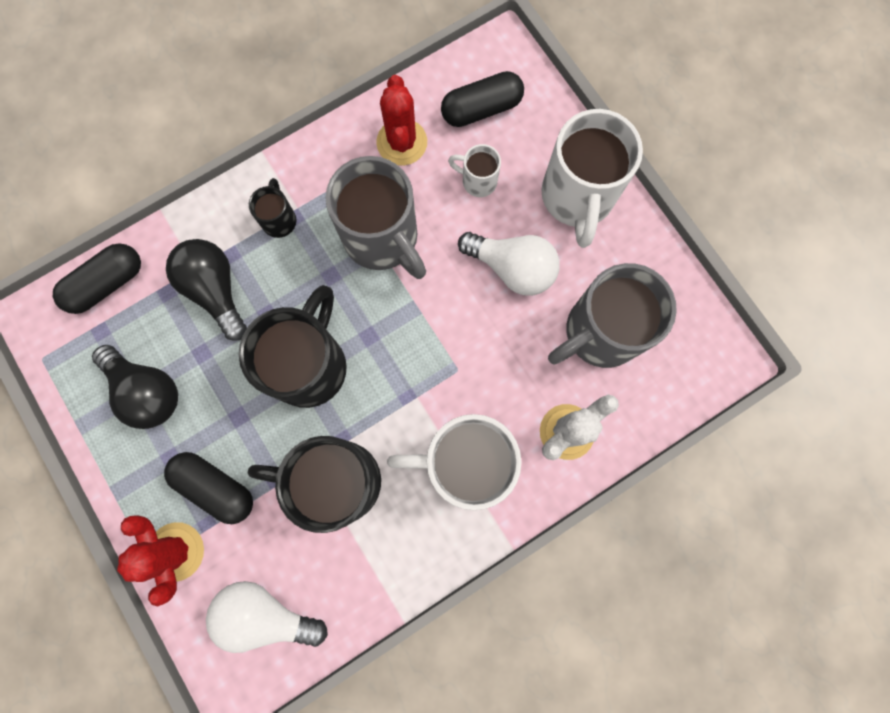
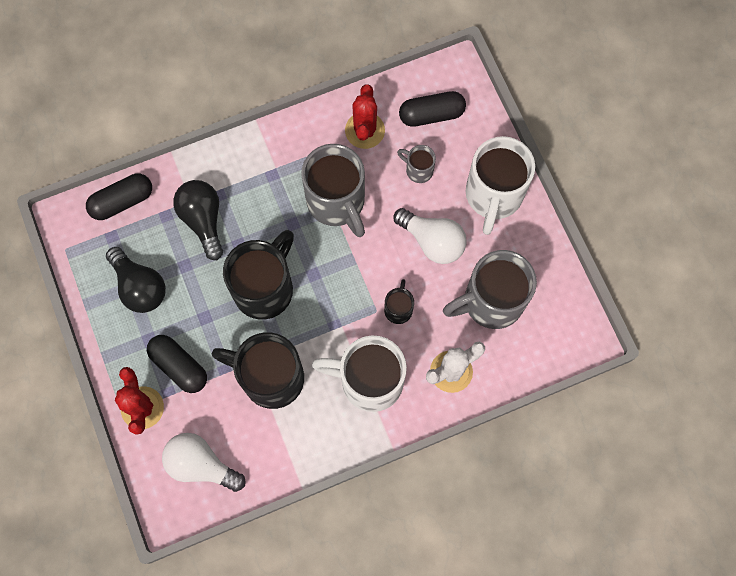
camera: 10 degrees right, 5 degrees down
(279, 219) = (260, 174): black mug -> black mug (398, 309)
(477, 181) = (418, 170): white mug -> grey mug

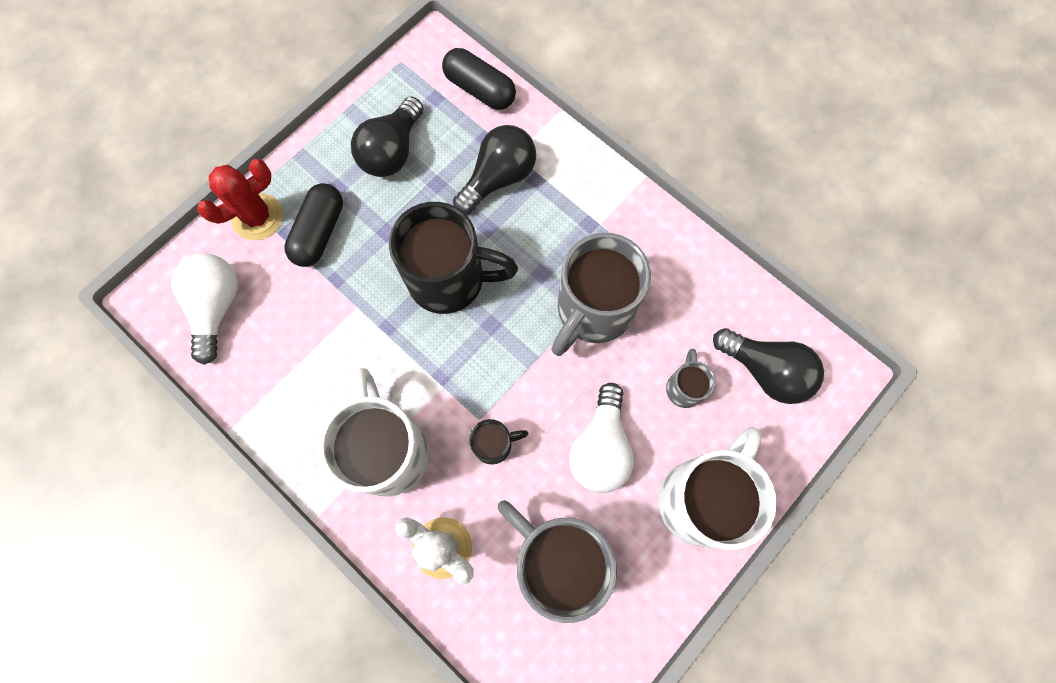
camera: 65 degrees right, 0 degrees up
(270, 377) = (346, 334): black mug -> none
(365, 130) = (700, 301): red cactus -> none
(431, 115) = (765, 371): black capsule -> black light bulb
(493, 196) = (700, 498): white mug -> white mug turned 135 degrees clockwise

